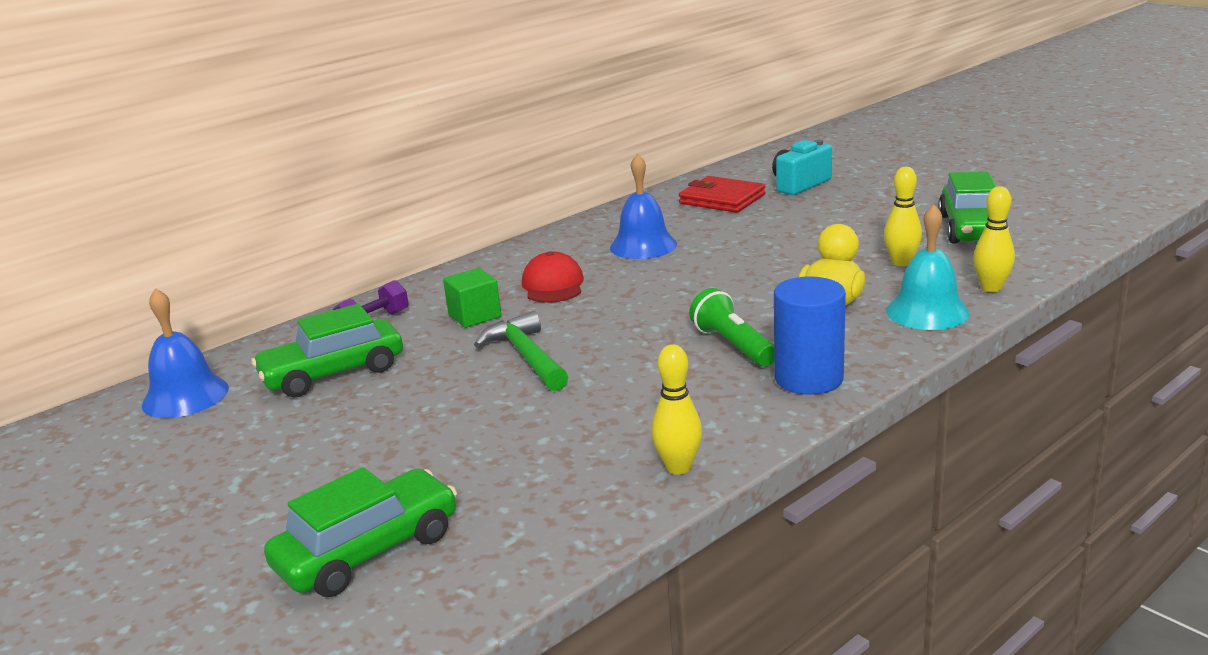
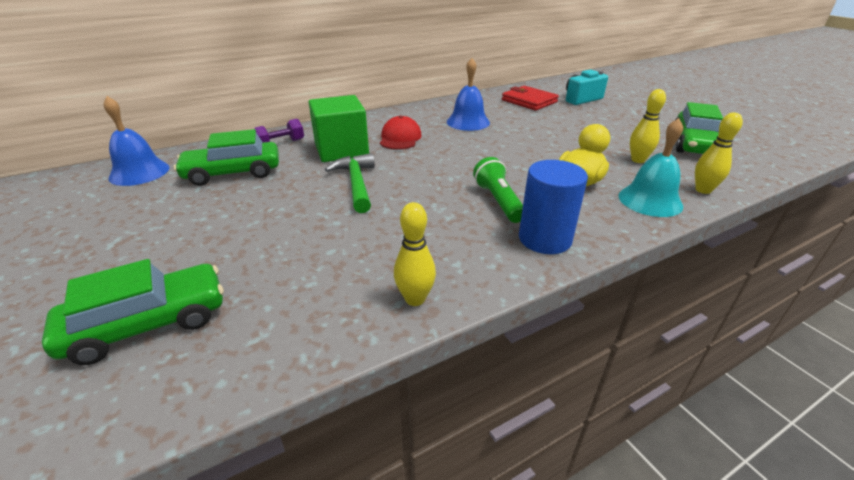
camera: 10 degrees right, 10 degrees up
(474, 316) = (341, 150): green cube -> green cube, size x1.74

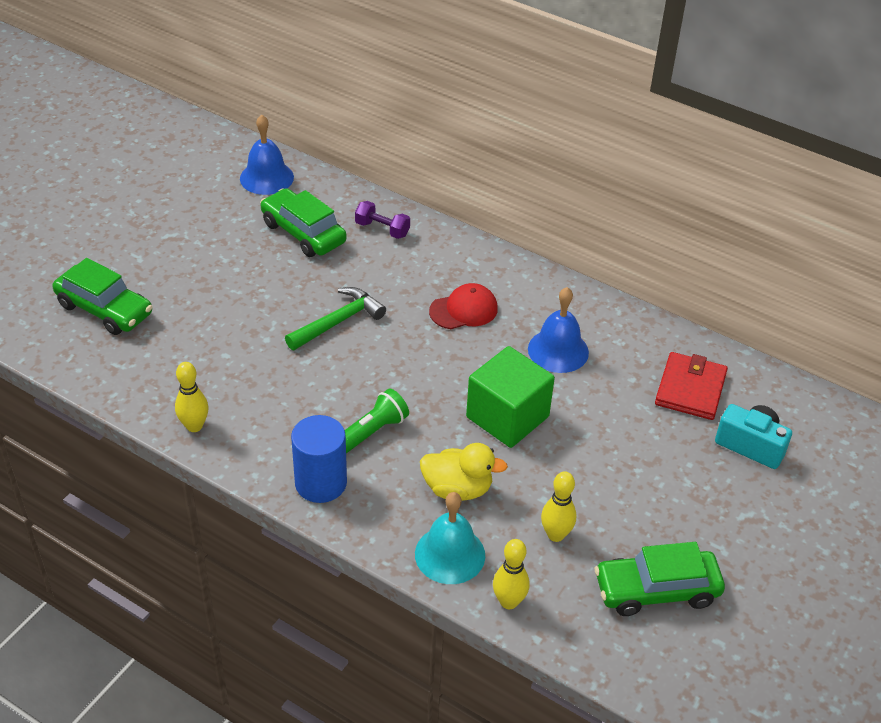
camera: 60 degrees right, 10 degrees up
(341, 150) = (400, 279): green cube -> green cube (507, 417)

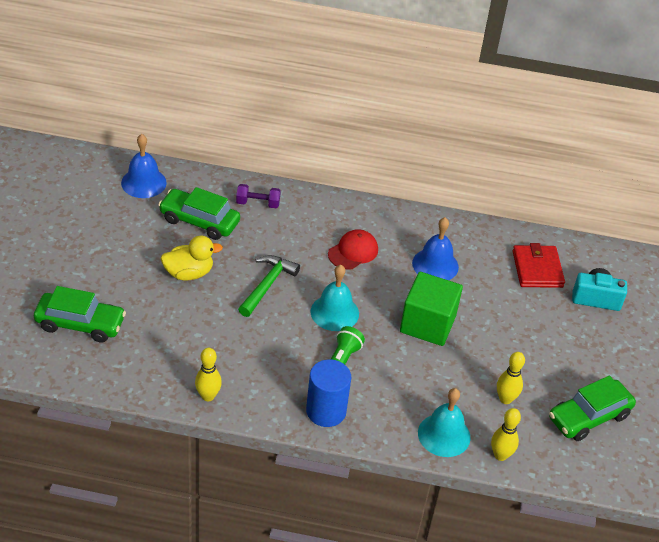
camera: 25 degrees left, 0 degrees up
(399, 373) = (334, 312): none -> turquoise bell
(457, 489) = (423, 386): yellow duck -> yellow duck (189, 273)

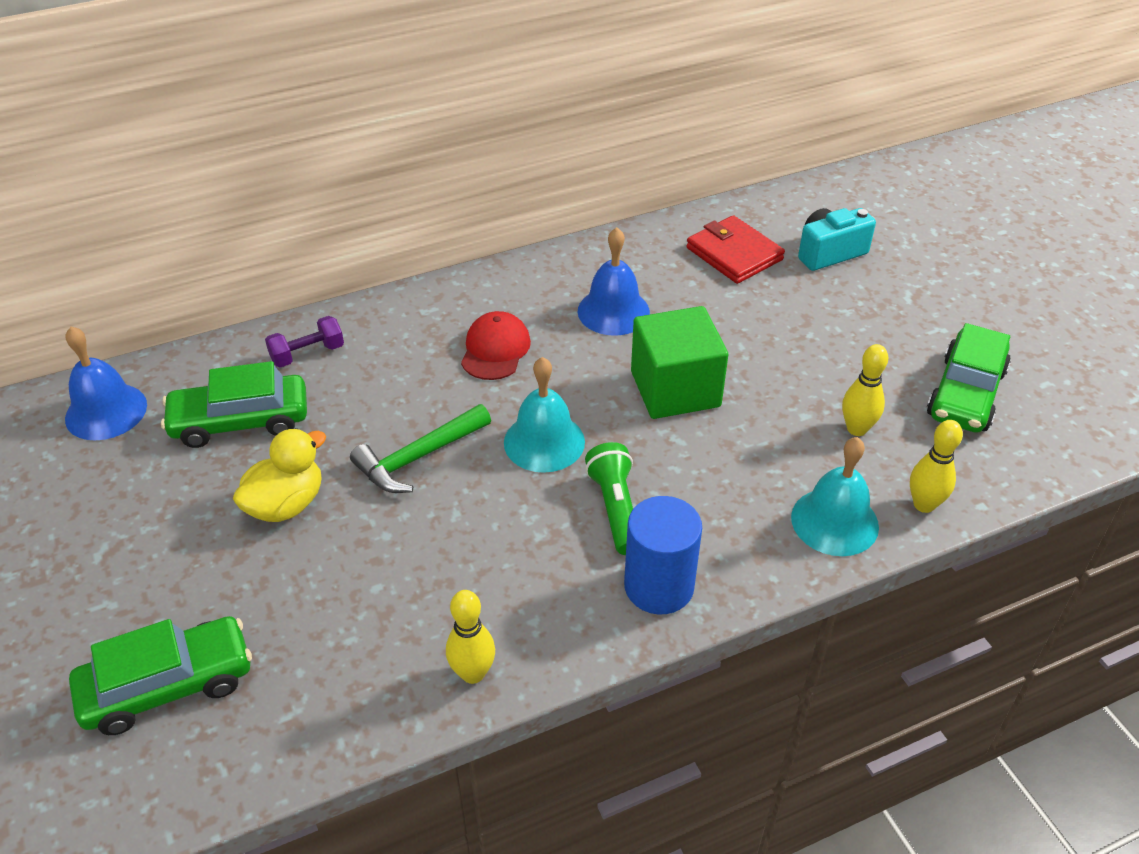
camera: 30 degrees left, 0 degrees up
(267, 285) = (418, 457): green hammer -> green hammer turned 120 degrees counterclockwise

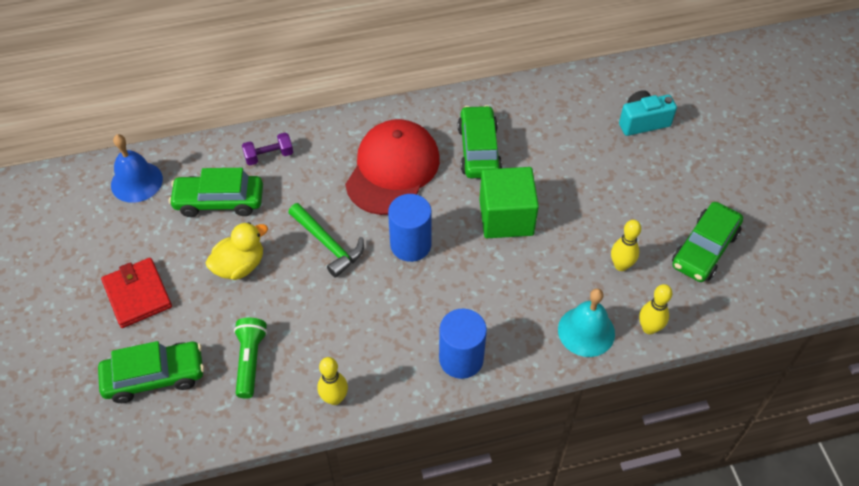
camera: 10 degrees right, 10 degrees up
(418, 457) = (328, 244): green hammer -> green hammer turned 105 degrees counterclockwise
(495, 349) = (392, 170): red cap -> red cap, size x1.89
(544, 442) = (410, 245): turquoise bell -> blue cylinder
(613, 311) = (478, 150): blue bell -> green car
(615, 508) = (446, 300): green flashlight -> green flashlight (250, 360)
(734, 254) = (574, 114): red wallet -> red wallet (137, 295)

